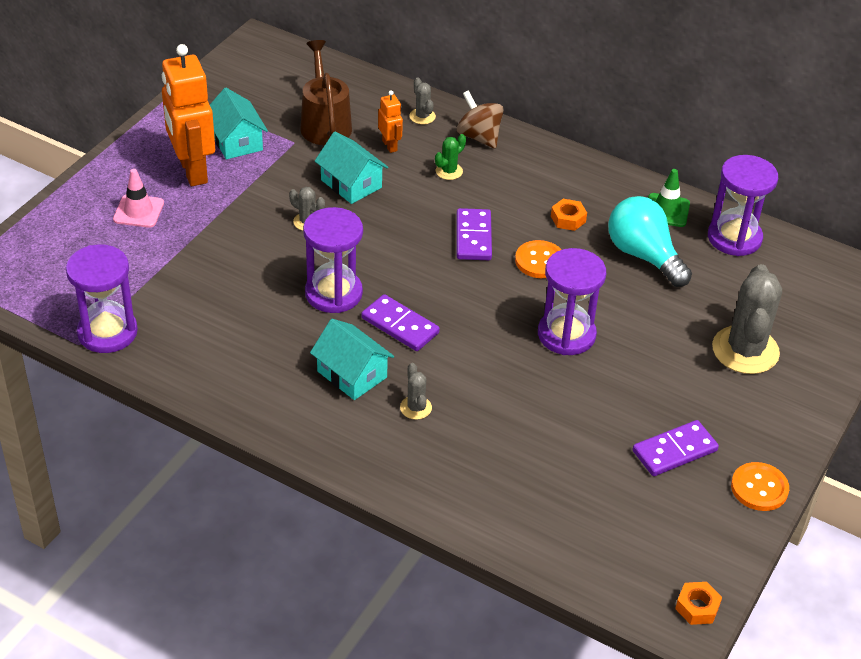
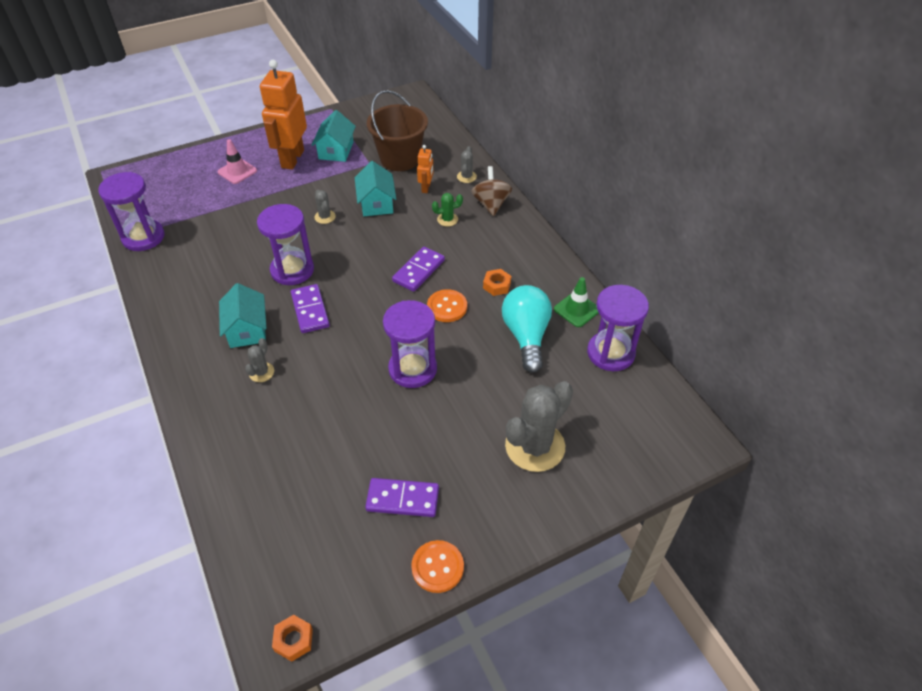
camera: 35 degrees right, 5 degrees up
(324, 123) = (400, 159): brown watering can -> brown bucket

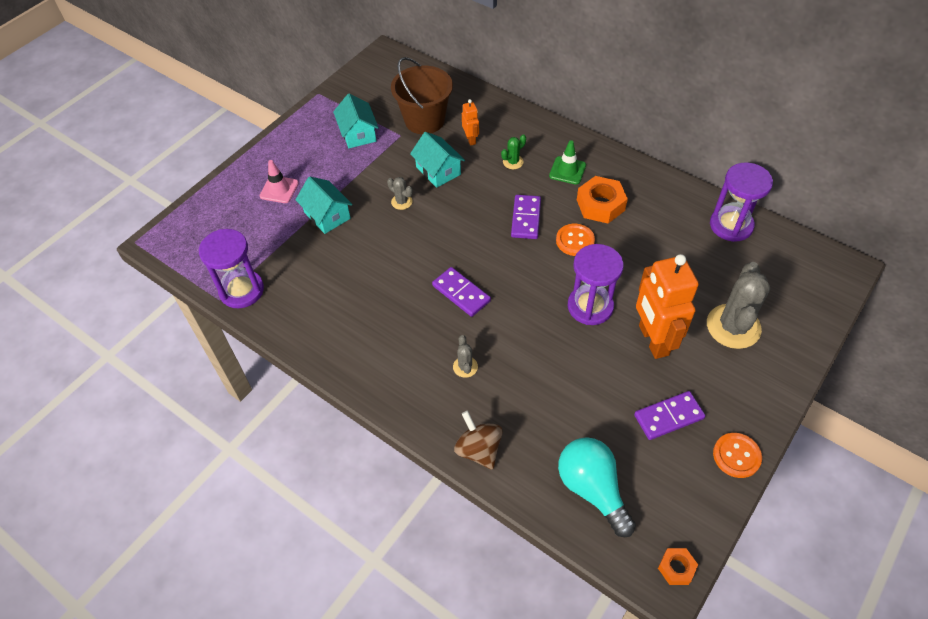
camera: 25 degrees left, 5 degrees up
(247, 329) = (419, 335): turquoise house -> turquoise house (327, 215)
(292, 159) = (323, 157): orange robot -> orange robot (653, 340)
(292, 270) = (414, 263): purple hourglass -> none
(466, 177) = (498, 116): grey cactus -> none
(491, 204) = (539, 133): brown spinning top -> brown spinning top (478, 450)
(497, 285) = (600, 205): orange nut -> orange nut, size x1.79
(526, 336) = (657, 239): turquoise light bulb -> turquoise light bulb (592, 489)
(576, 309) = (678, 200): green traffic cone -> green traffic cone (567, 170)

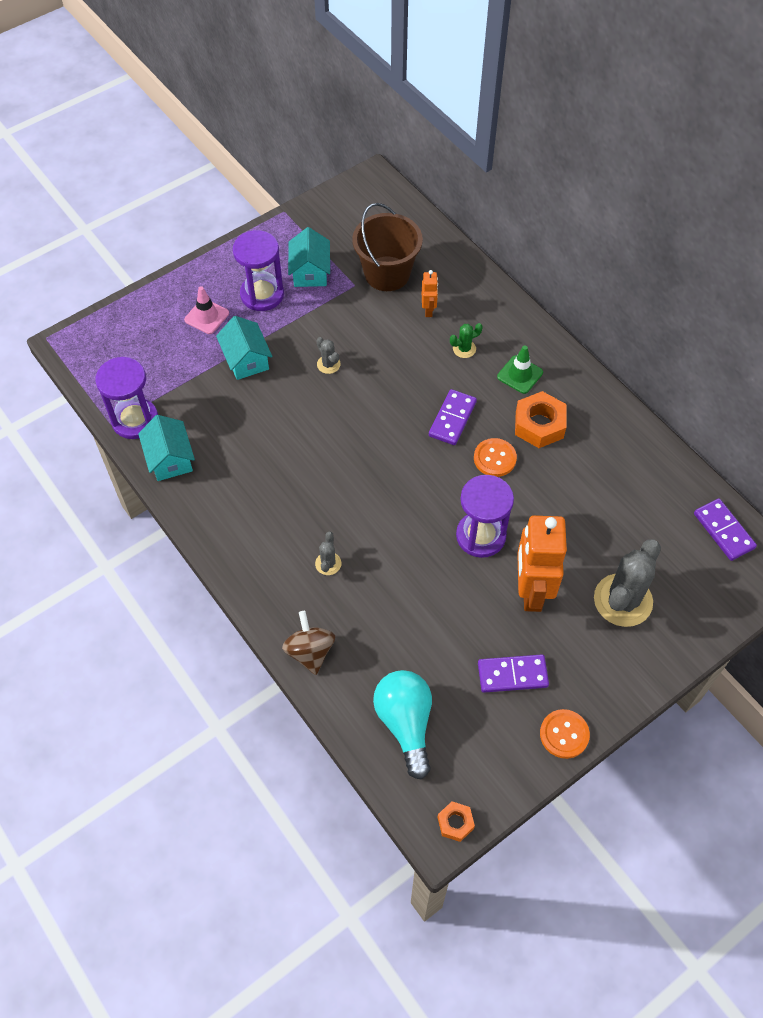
camera: 15 degrees right, 5 degrees up
(438, 171) = (380, 338): turquoise house -> turquoise house (170, 459)
(461, 293) = (353, 484): purple domino -> purple domino (724, 531)
(731, 225) = (673, 487): purple hourglass -> purple hourglass (262, 294)

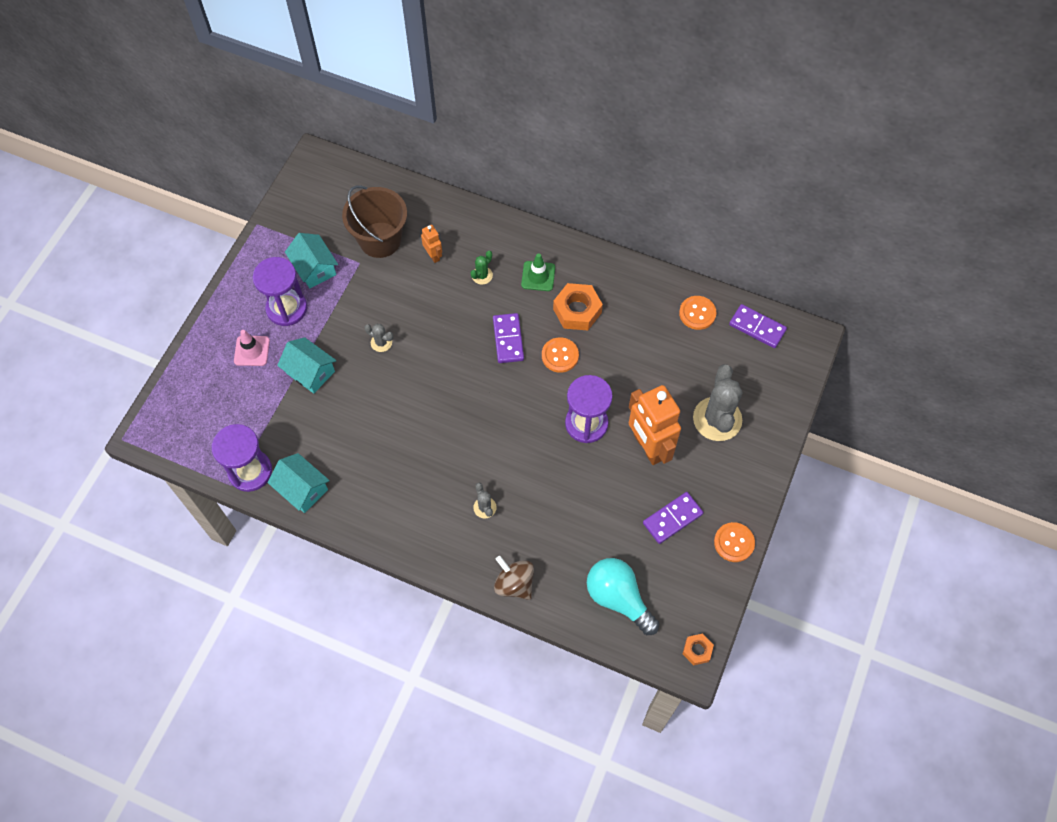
camera: 30 degrees left, 5 degrees up
(665, 486) = (697, 313): none -> orange button

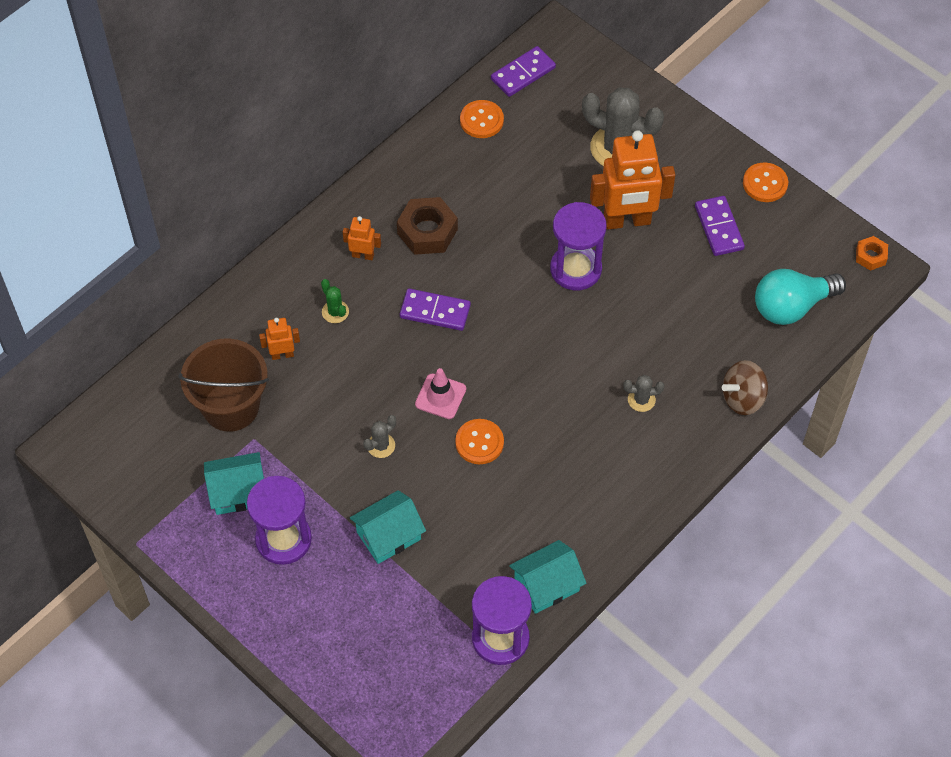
camera: 70 degrees left, 5 degrees down
(252, 351) = (329, 596): pink traffic cone -> pink traffic cone (440, 396)
(538, 276) = (363, 255): green traffic cone -> orange robot
(560, 355) = (479, 267): orange button -> orange button (479, 442)
(577, 311) = (427, 231): orange nut -> brown nut

